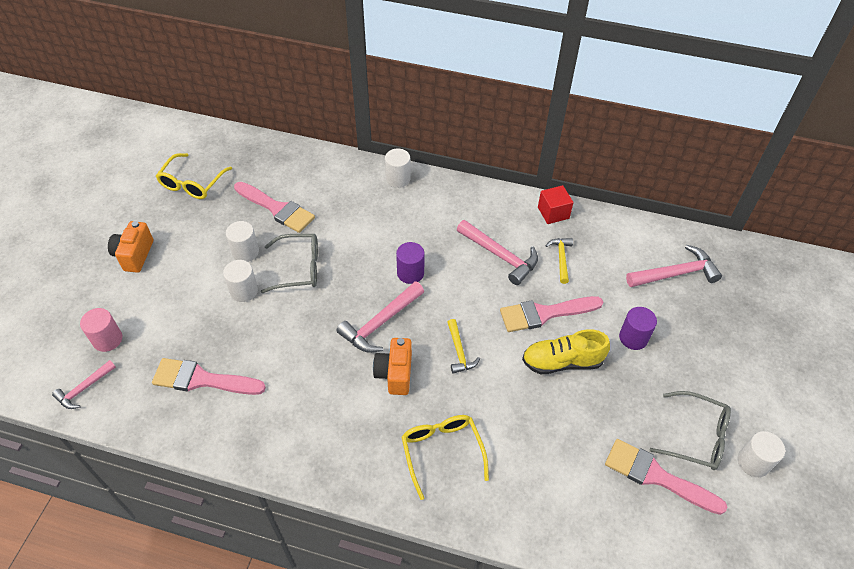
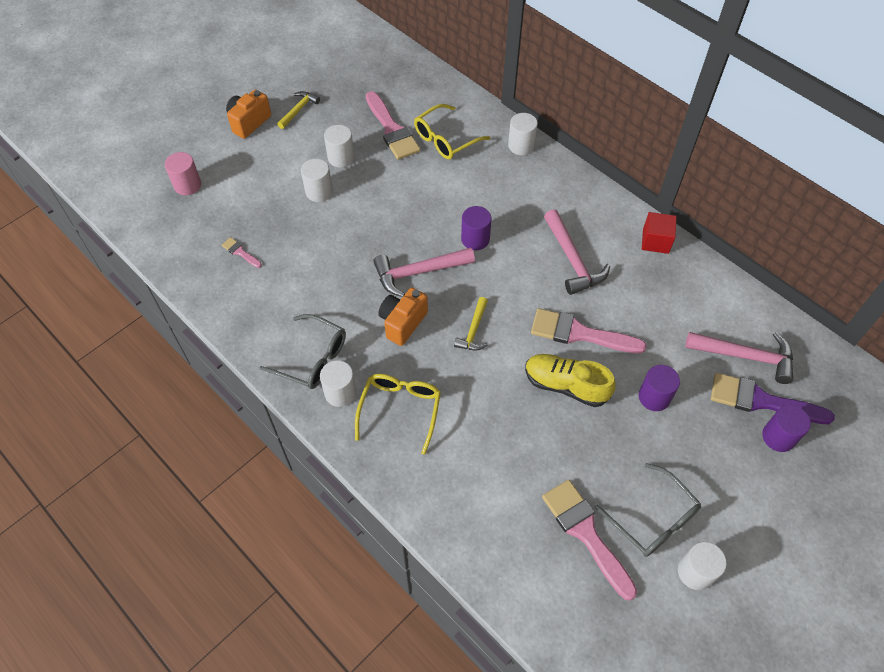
camera: 30 degrees right, 5 degrees up
(84, 389) = (147, 217): pink hammer -> none
(192, 183) = (333, 77): yellow glasses -> yellow glasses (446, 139)
(202, 379) = (240, 252): pink brush -> pink brush, size x0.46
(298, 268) = (377, 191): grey glasses -> grey glasses (311, 358)
(379, 464) = (340, 393): none -> white cylinder
(561, 258) = (632, 289): yellow hammer -> yellow hammer (299, 110)
(708, 303) = (761, 401): none -> purple brush
(738, 324) = (778, 437): none -> purple cylinder

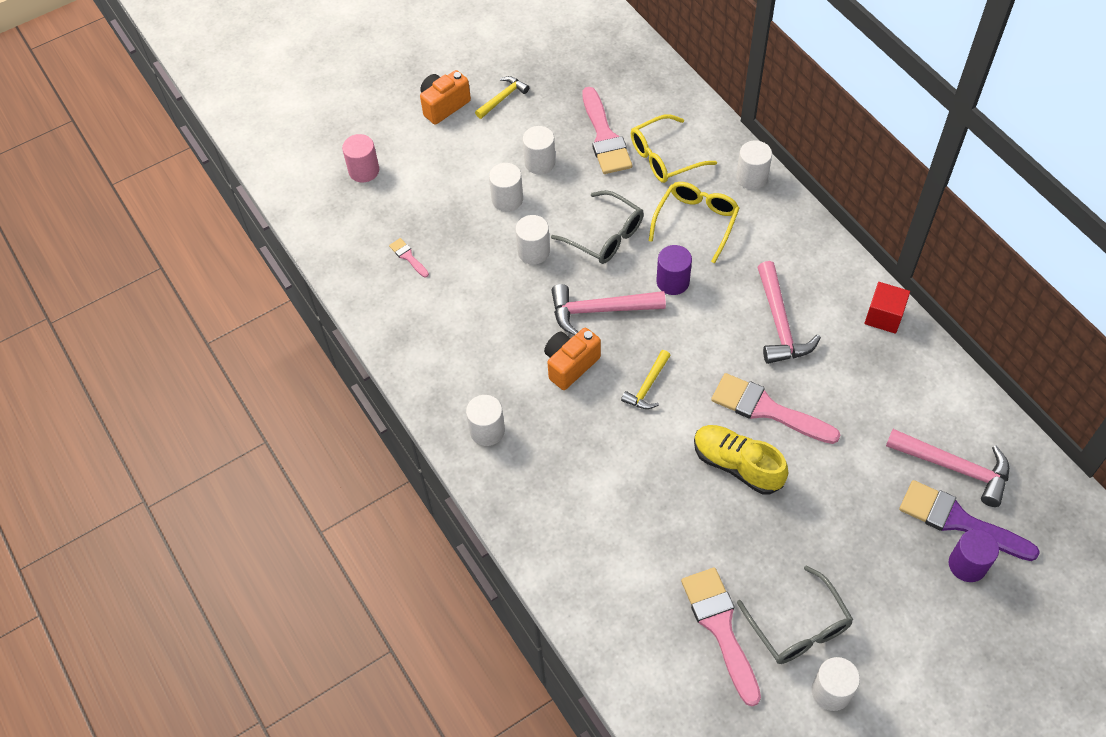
camera: 15 degrees right, 0 degrees up
(311, 358) = (463, 388): grey glasses -> grey glasses (604, 235)
(350, 231) = (533, 251): none -> white cylinder
(400, 411) = (547, 461): yellow glasses -> yellow glasses (696, 222)
(654, 397) = (835, 495): purple cylinder -> none

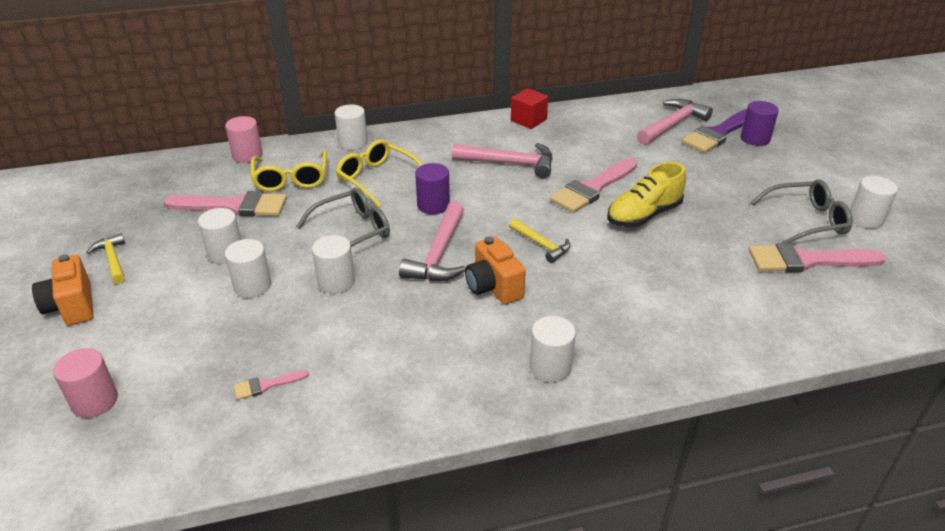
camera: 75 degrees left, 20 degrees down
(687, 107) = (247, 155): none -> pink cylinder

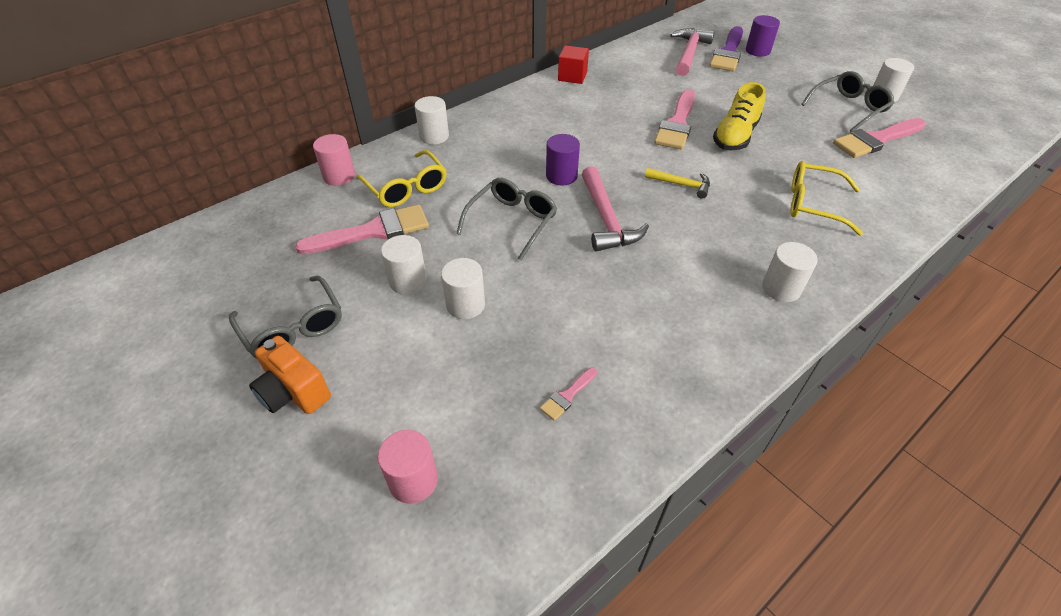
camera: 25 degrees left, 10 degrees up
(112, 260) = (293, 327): yellow hammer -> grey glasses
(336, 282) = (540, 274): white cylinder -> none
(377, 179) = (489, 165): yellow glasses -> yellow glasses (814, 205)
(493, 287) = (677, 234): orange camera -> none
(510, 163) = (592, 119): pink hammer -> none

